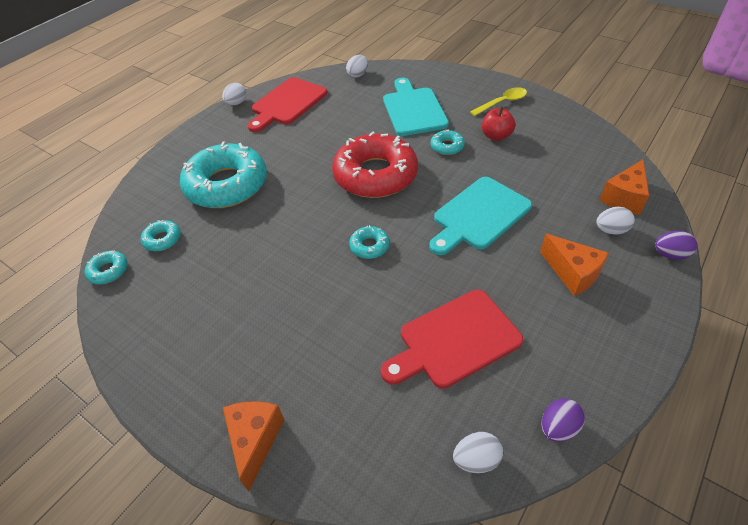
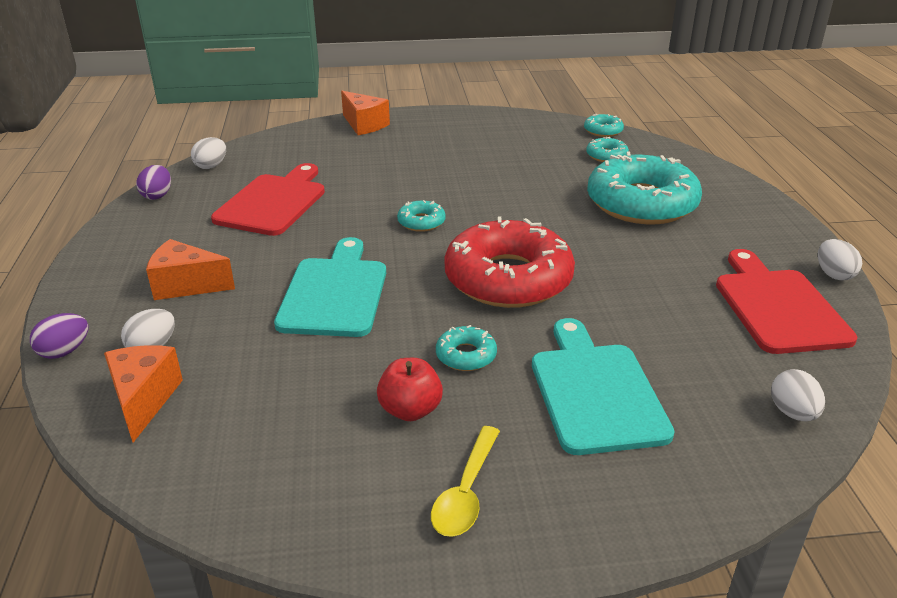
camera: 135 degrees right, 15 degrees down
(413, 109) = (595, 392): turquoise cutting board -> turquoise cutting board turned 135 degrees counterclockwise

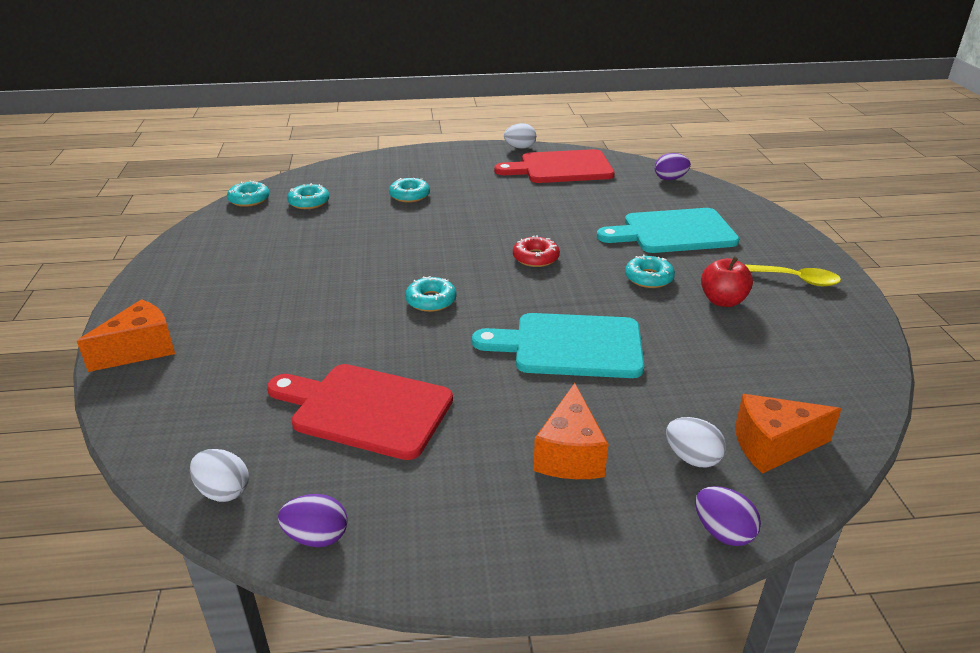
camera: 90 degrees left, 0 degrees up
(508, 278) = (535, 258): red donut -> red donut, size x0.42
(641, 203) = (409, 195): turquoise donut -> turquoise donut, size x0.42
(792, 413) = (670, 179): white egg -> purple egg

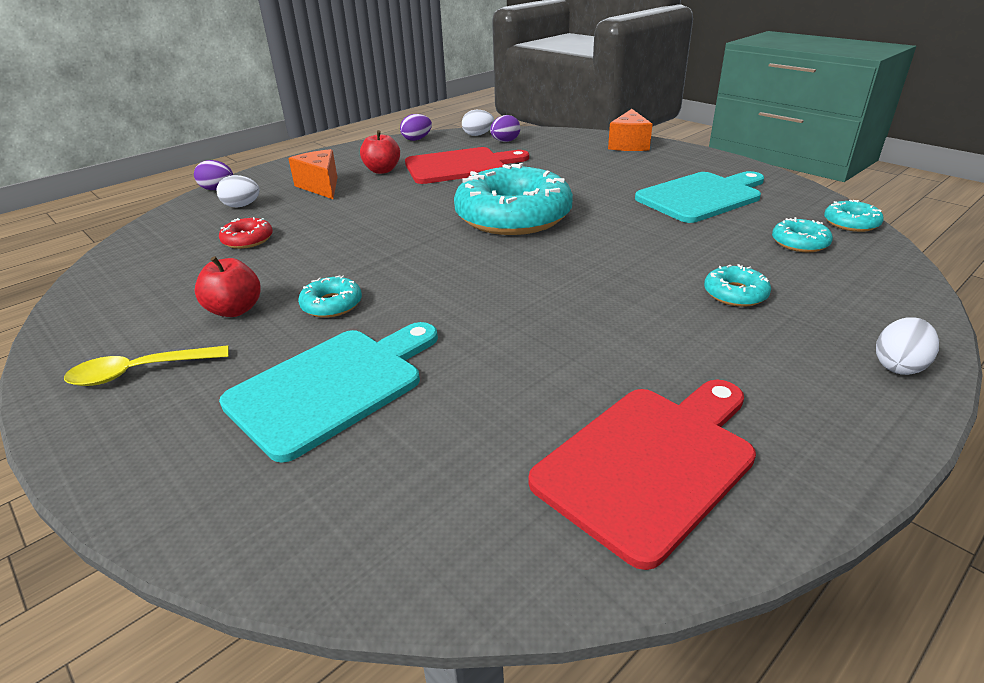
camera: 145 degrees right, 0 degrees up
(431, 300) = (513, 216): turquoise donut -> turquoise donut, size x2.39
(463, 454) = (382, 170): none -> red apple
(520, 147) = (817, 493): white egg -> white egg (898, 366)
(535, 258) = (475, 280): red donut -> red donut (247, 240)
(570, 346) = (366, 227): turquoise cutting board -> turquoise cutting board (702, 196)
(670, 179) = (410, 547): purple egg -> purple egg (505, 141)
(773, 446) = (184, 226): orange cheese -> none

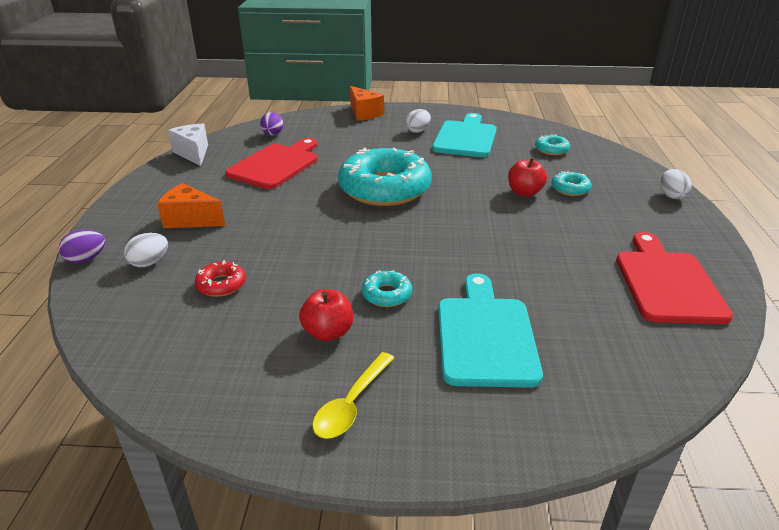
camera: 45 degrees left, 0 degrees up
(382, 170) = (218, 188): red apple -> red apple (524, 193)
(417, 139) = (193, 153): purple egg -> white cheese
(478, 135) = (239, 135): white egg -> white egg (418, 131)
(851, 223) = (554, 130): turquoise donut -> none

